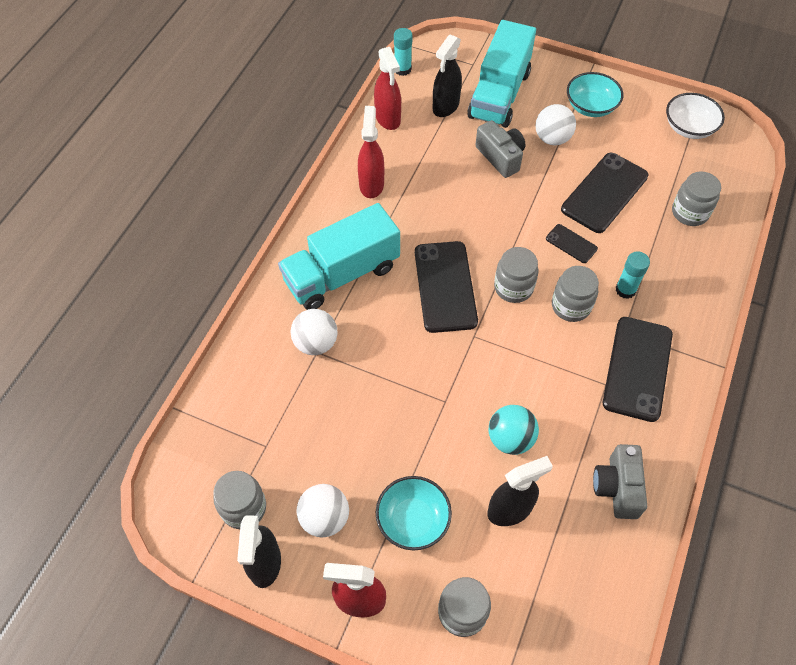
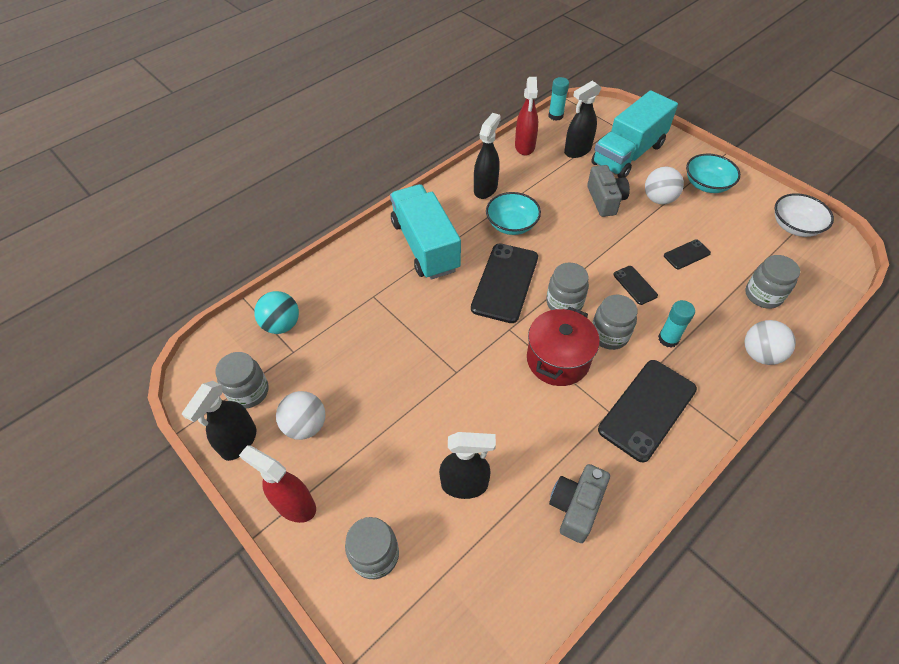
camera: 25 degrees right, 5 degrees down
(316, 343) = (376, 289): white ball -> white ball (760, 354)
(341, 274) = (425, 246): turquoise truck -> turquoise truck turned 75 degrees clockwise
(371, 184) = (485, 189): red spray bottle -> black spray bottle
(413, 520) = (376, 457): turquoise bowl -> turquoise bowl (511, 224)
(510, 439) = (497, 424): turquoise ball -> turquoise ball (282, 325)
(535, 350) = (558, 360): none -> red pot
(604, 193) = (687, 254): black phone -> black phone, size x0.49

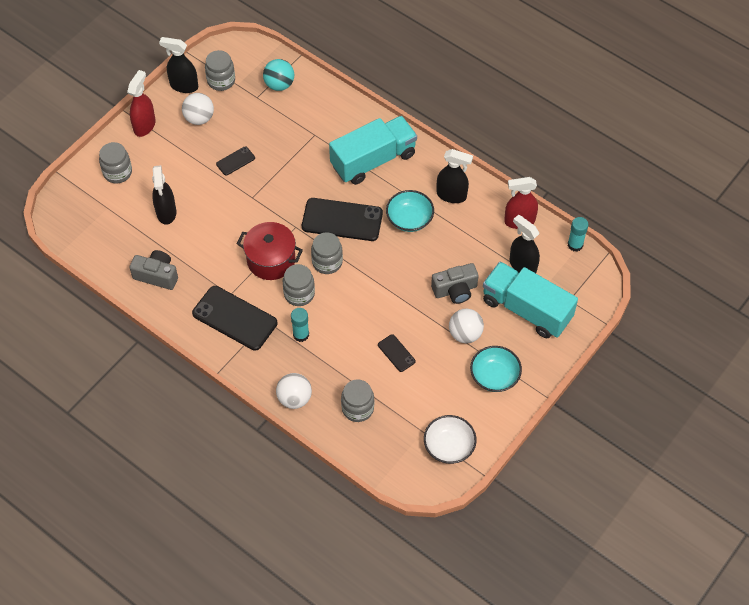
camera: 80 degrees right, 5 degrees up
(635, 285) = (354, 312): black phone -> black phone (235, 161)

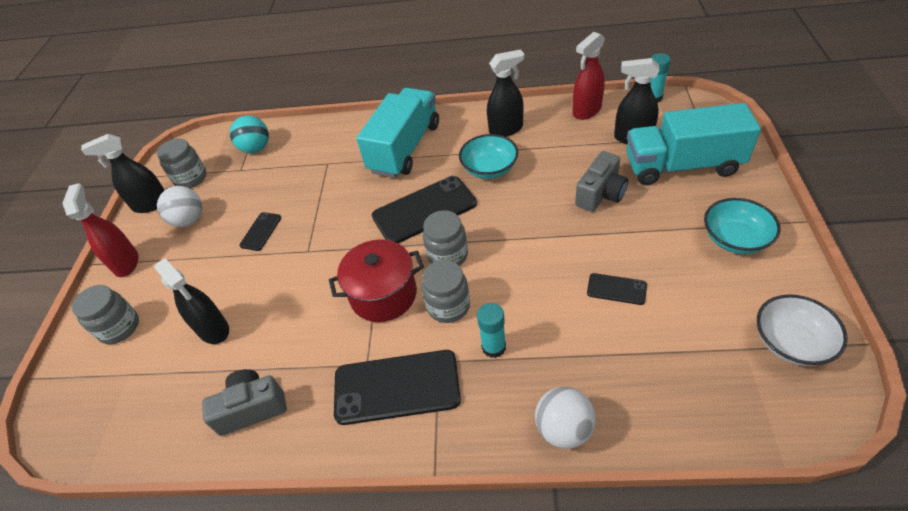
camera: 30 degrees left, 10 degrees down
(357, 408) = (647, 380): grey jar -> none
(465, 334) = (658, 223): white ball -> none

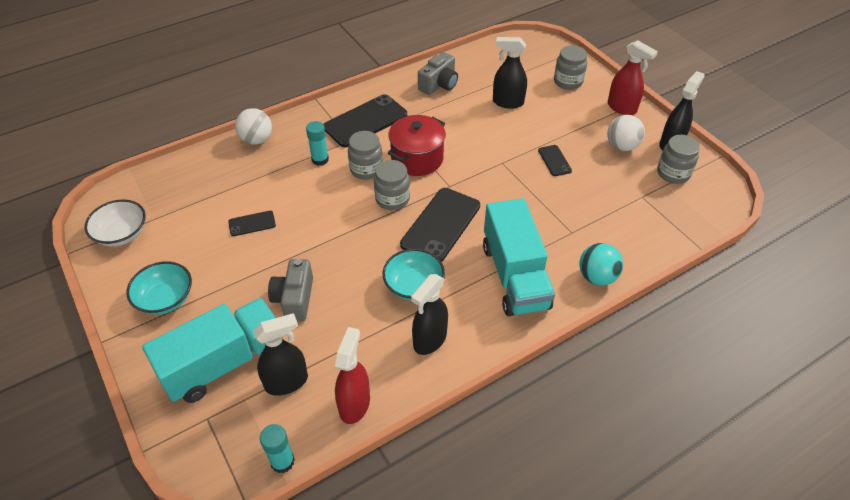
camera: 140 degrees right, 0 degrees up
(256, 148) = (657, 220): turquoise ball -> turquoise ball (597, 277)

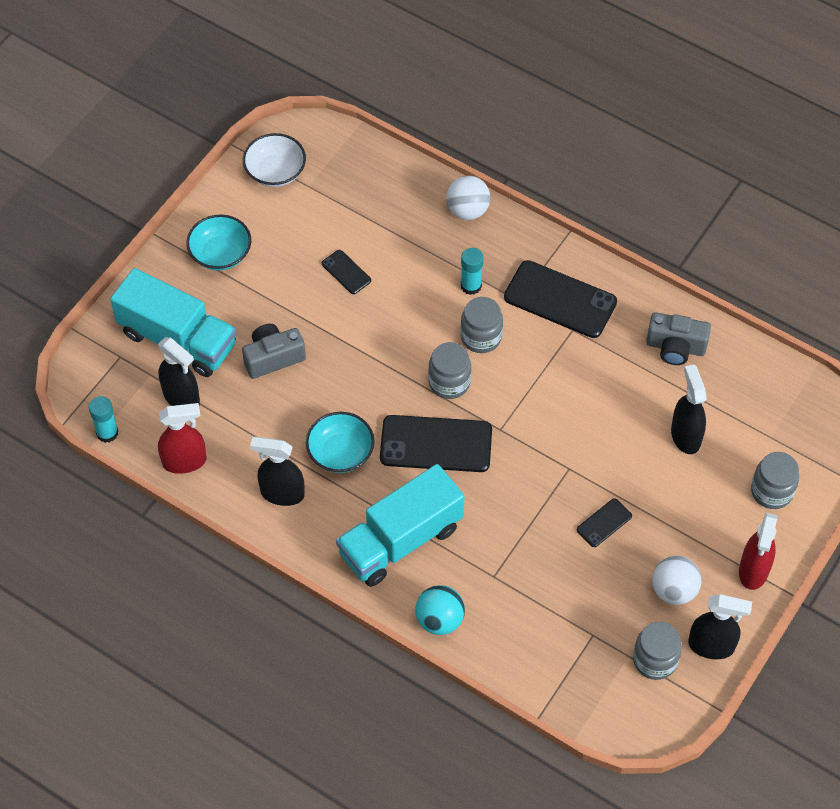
camera: 65 degrees right, 10 degrees up
(417, 159) = (526, 379): red pot -> none

